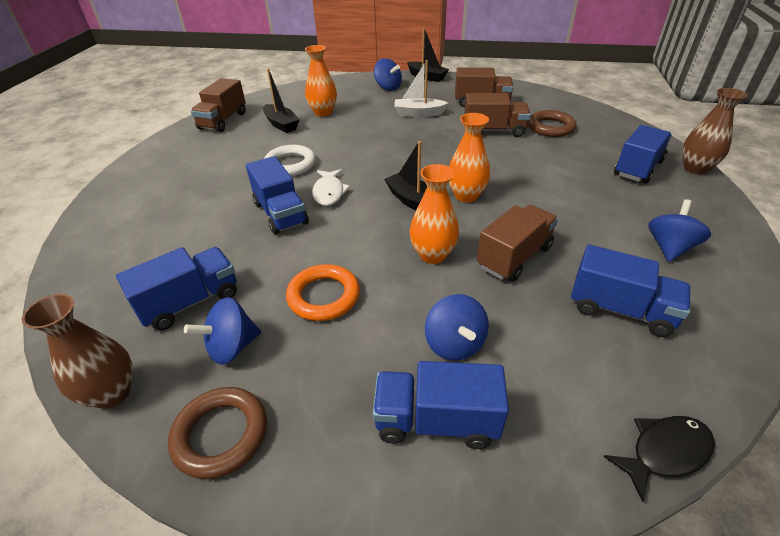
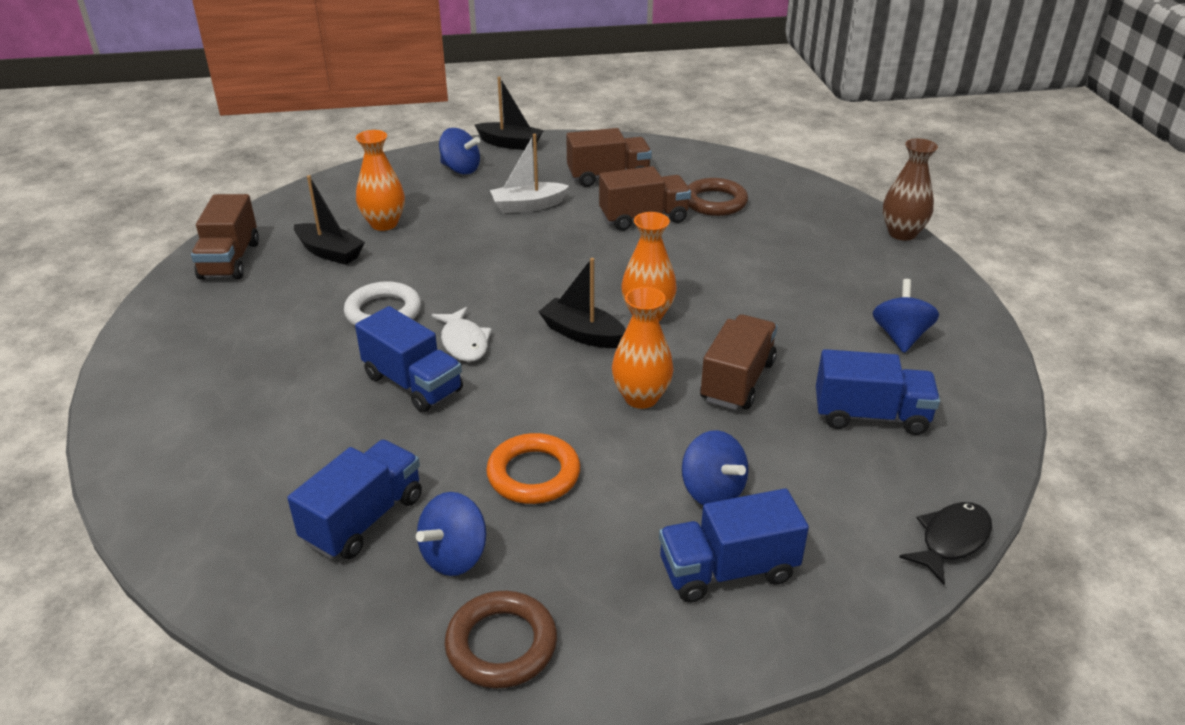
camera: 20 degrees left, 5 degrees down
(112, 393) = (336, 640): brown vase -> none
(638, 168) = (838, 243): blue truck -> none

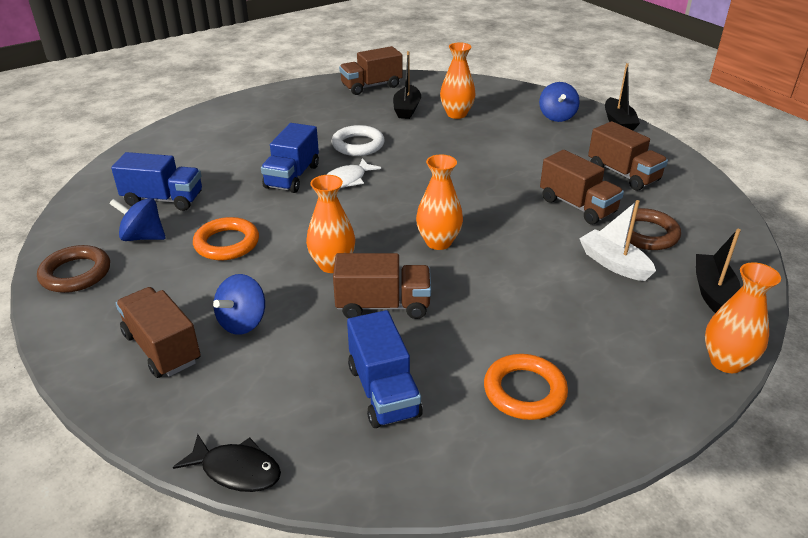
camera: 65 degrees right, 0 degrees up
(528, 206) = (537, 154): white boat -> white boat (614, 264)
(582, 334) = (391, 221): black boat -> black boat (712, 292)
(727, 570) = (162, 348): blue truck -> brown truck
(900, 336) = (524, 391): blue spinning top -> orange ring
(902, 233) = (726, 362): brown vase -> orange vase

